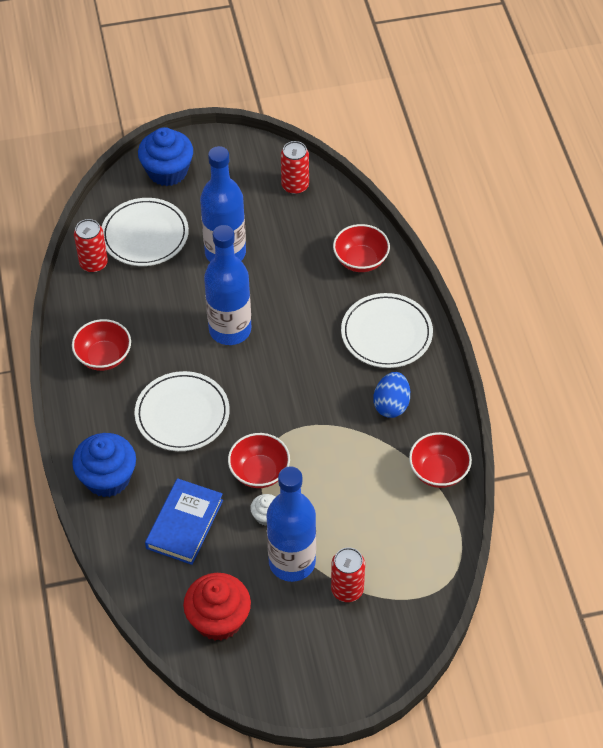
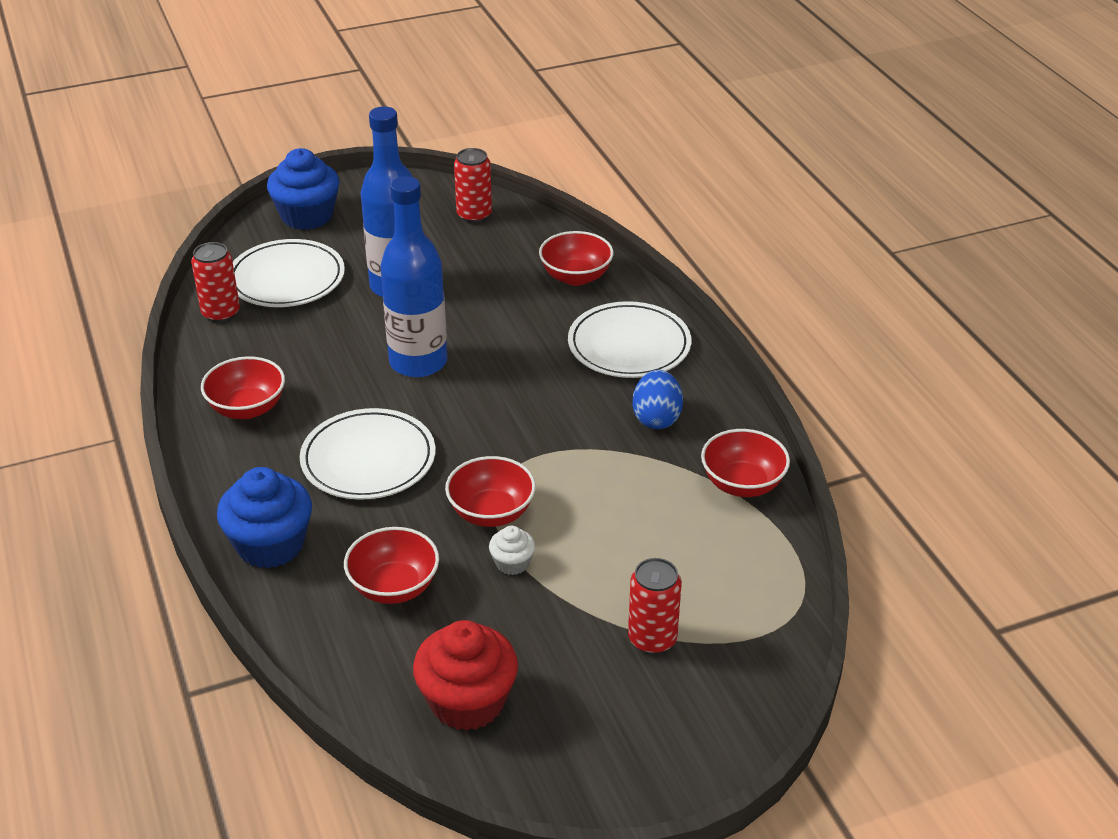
camera: 10 degrees left, 15 degrees down
(185, 524) = (394, 587): blue book -> red bowl
(292, 562) = (562, 615): blue bottle -> none

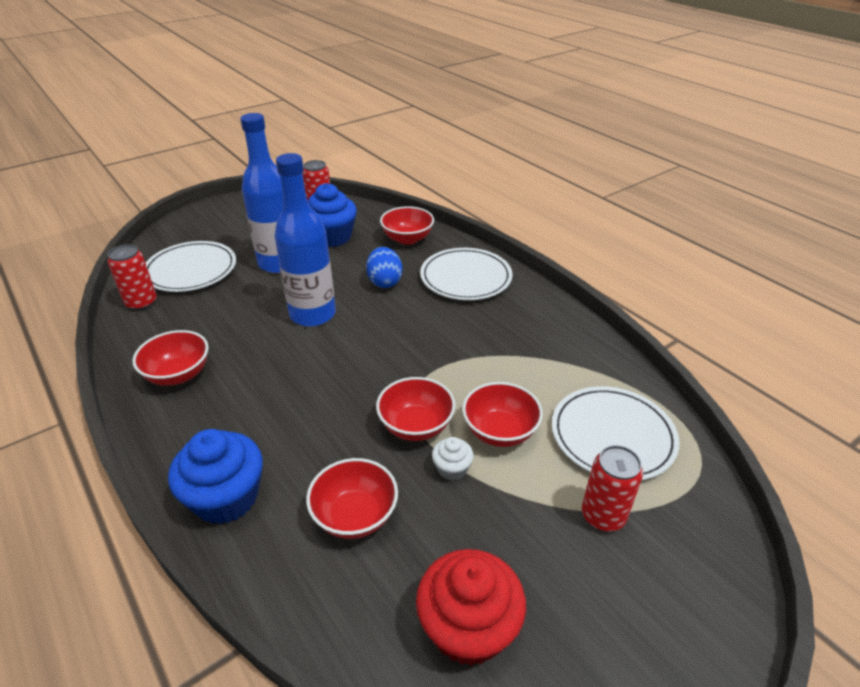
camera: 15 degrees left, 0 degrees up
(307, 216) = (197, 226): blue cupcake -> blue cupcake (332, 237)
(368, 459) = (295, 399): white plate -> white plate (612, 436)
(656, 418) = (511, 326): blue egg -> blue egg (384, 282)
(742, 484) = (599, 364): red bowl -> red bowl (500, 431)

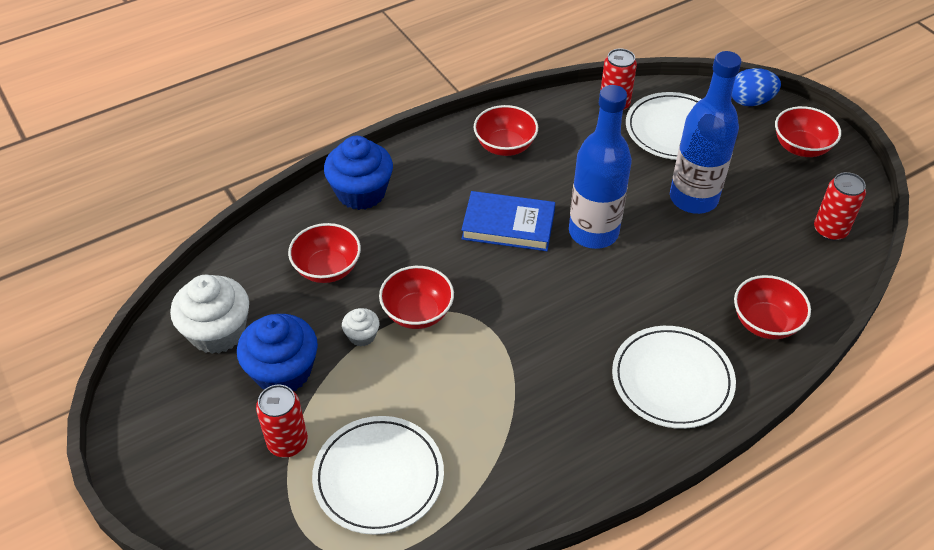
camera: 95 degrees right, 10 degrees up
(298, 367) = (508, 225): none -> blue book
(332, 237) = (760, 244): blue cupcake -> blue cupcake (283, 371)
(384, 282) = (659, 295): blue egg -> blue egg (750, 101)
(468, 627) = (217, 332): red cupcake -> white cupcake
(500, 431) = (400, 378): red bowl -> red bowl (801, 147)

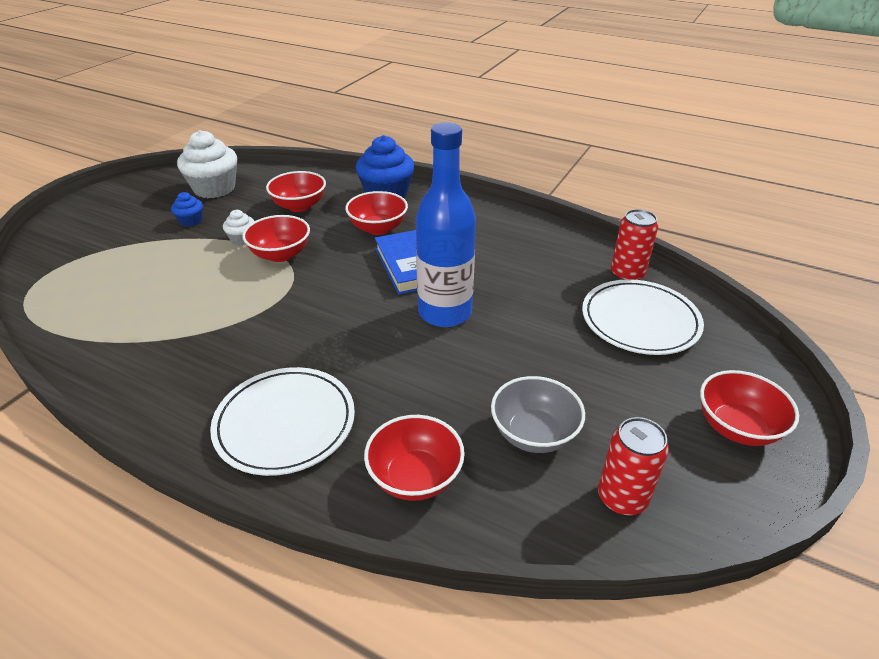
camera: 60 degrees right, 10 degrees down
(283, 371) = (191, 221): blue cupcake -> blue cupcake, size x0.49
(287, 442) = (126, 243): red can -> none
(378, 477) = (104, 290): white plate -> none
(505, 146) = (503, 235): red bowl -> red bowl (378, 228)
(693, 198) = (555, 363): blue bottle -> none
(750, 101) = (757, 362): blue egg -> none
(757, 244) = (534, 434): none -> grey bowl

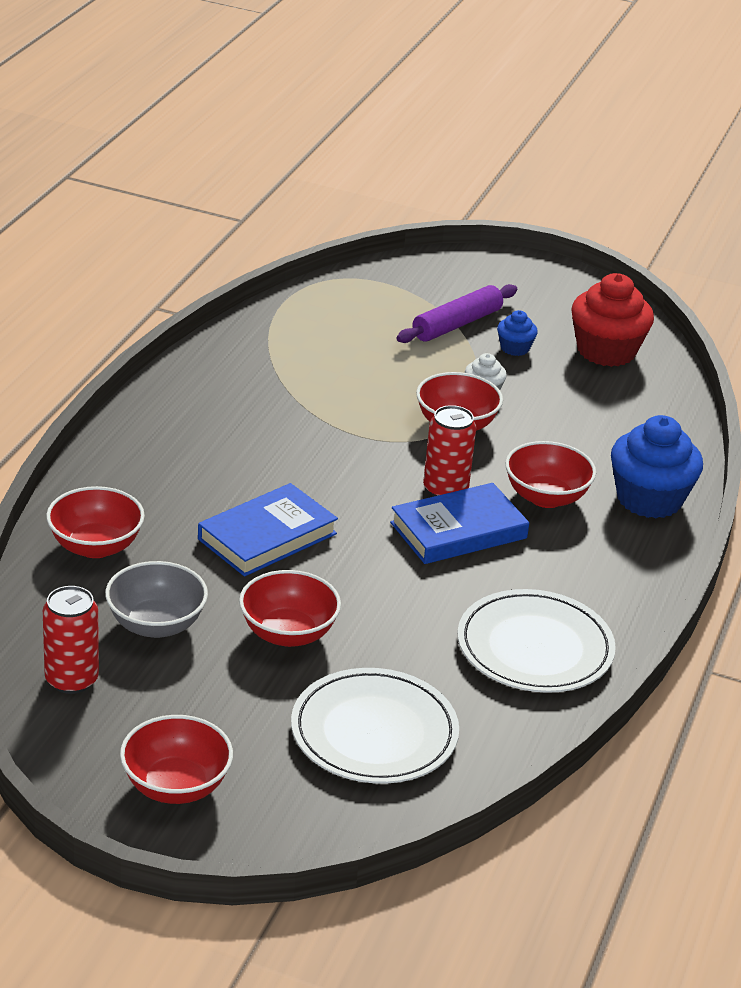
camera: 80 degrees right, 5 degrees down
(143, 241) = (457, 324): none -> purple rolling pin
(214, 188) = (606, 351): white cupcake -> red cupcake
(285, 423) = (161, 464): white plate -> white plate (535, 647)
(299, 206) = (584, 425): red bowl -> red bowl (288, 633)
(410, 359) = (267, 536): none -> blue book
(445, 313) = (359, 561): blue bottle -> none
(627, 274) = (489, 734): red can -> red can (445, 489)

